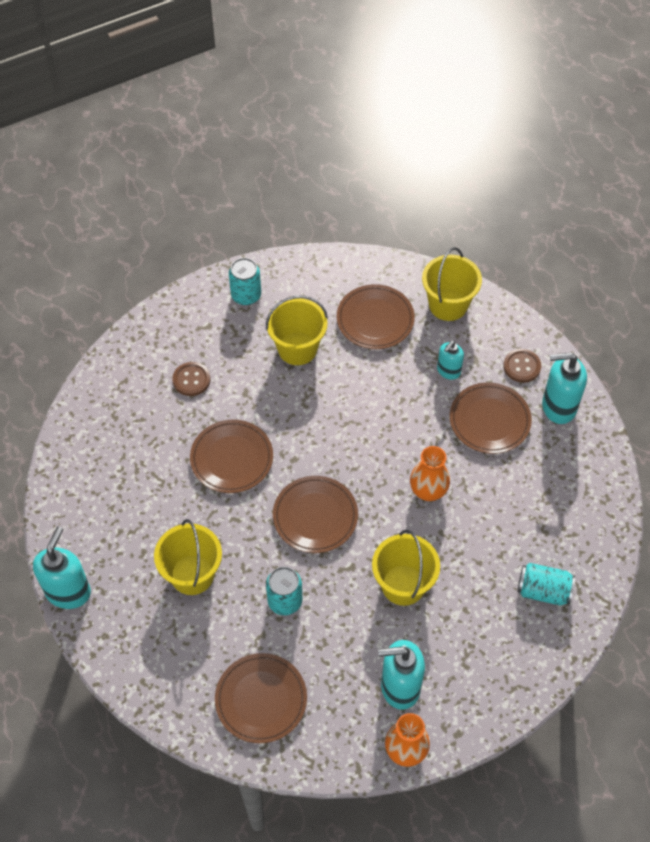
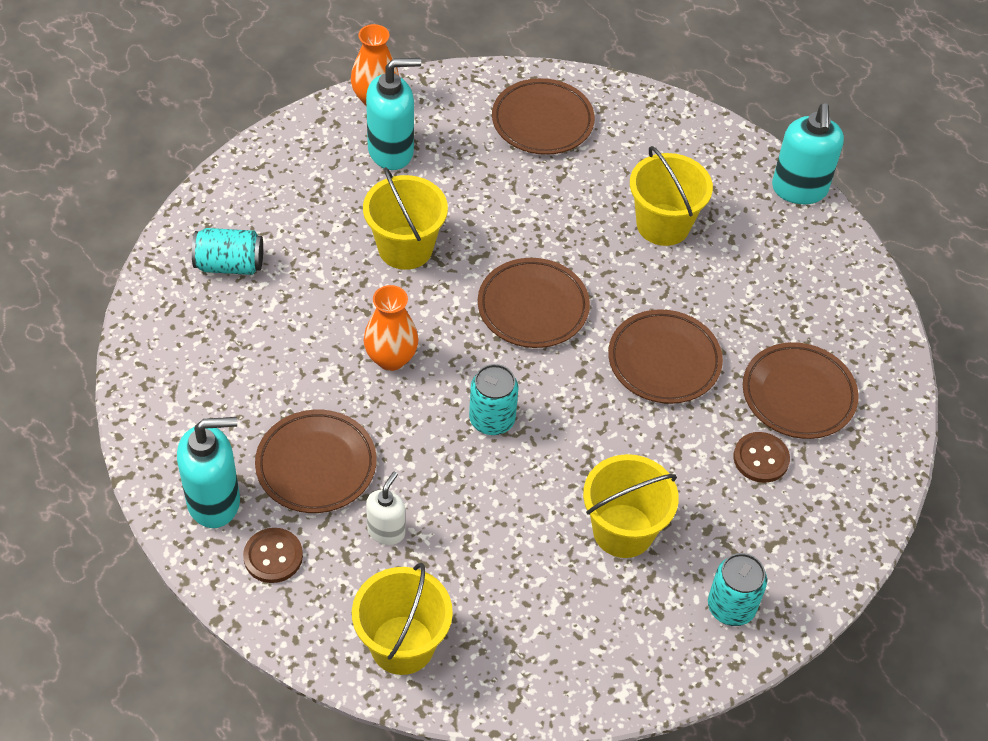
camera: 165 degrees right, 5 degrees down
(285, 601) = (544, 213): turquoise can -> turquoise can (492, 419)
(375, 320) = (515, 598): brown plate -> brown plate (798, 395)
(448, 371) = (386, 531): turquoise soap dispenser -> white soap dispenser

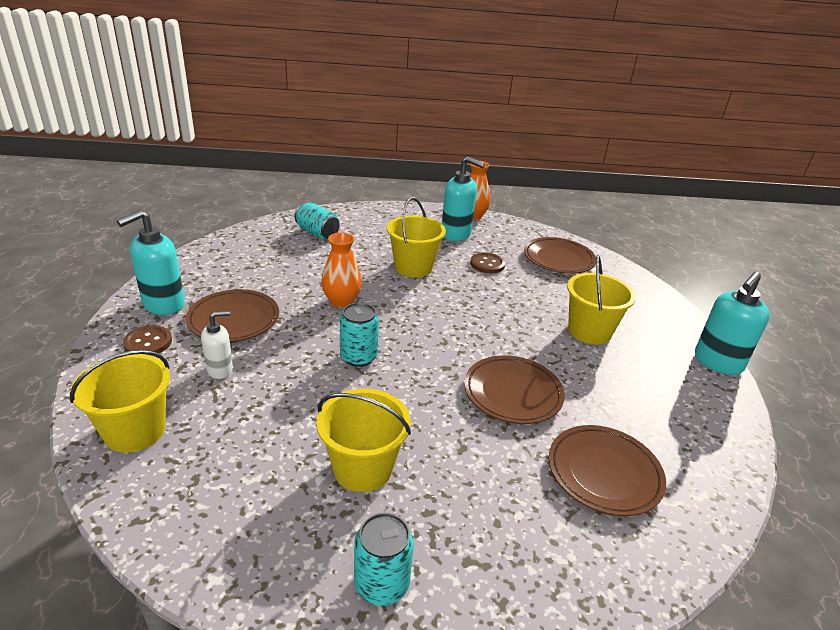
camera: 40 degrees right, 20 degrees down
(214, 502) = (163, 304): turquoise soap dispenser -> turquoise soap dispenser turned 105 degrees clockwise
(533, 307) = (454, 323): brown plate -> none
(761, 458) = (527, 494): brown button -> brown button (487, 264)

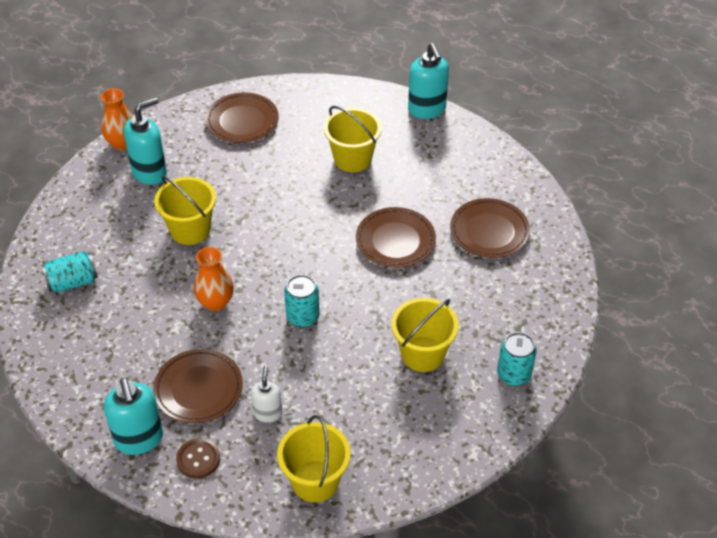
camera: 60 degrees left, 15 degrees up
(487, 264) = (218, 174): brown button -> none

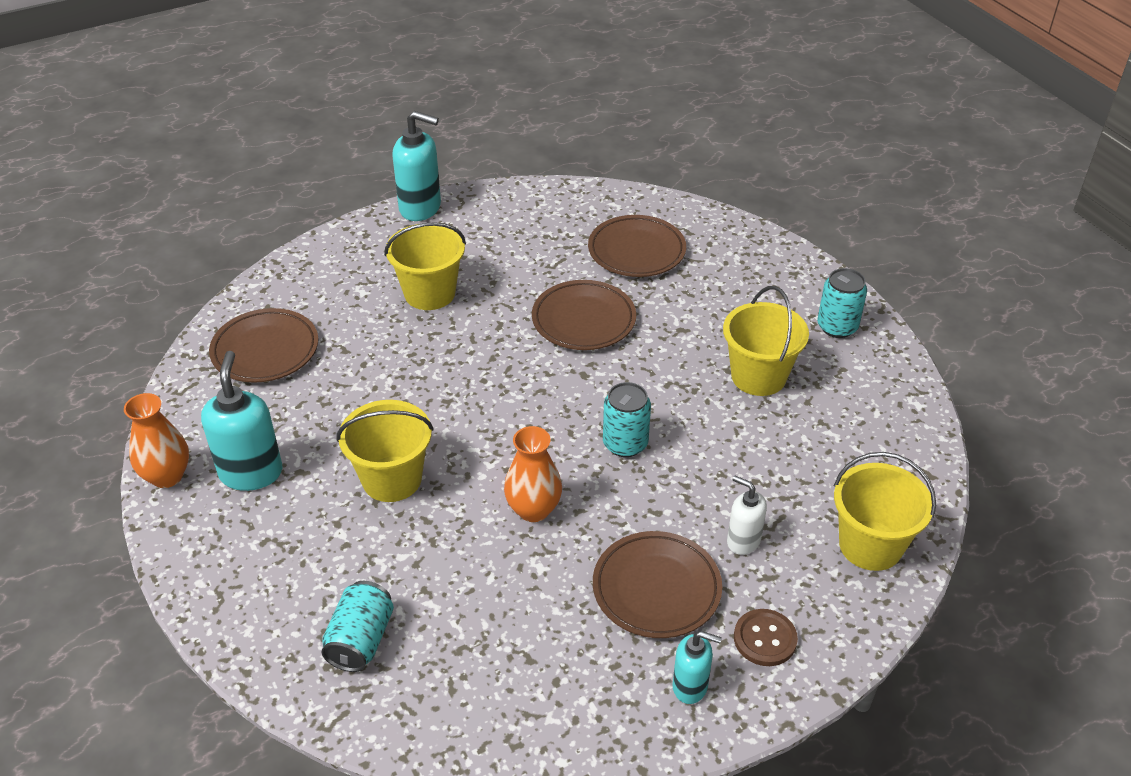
camera: 55 degrees left, 5 degrees down
(139, 439) = (690, 686): turquoise soap dispenser -> turquoise soap dispenser, size x0.59

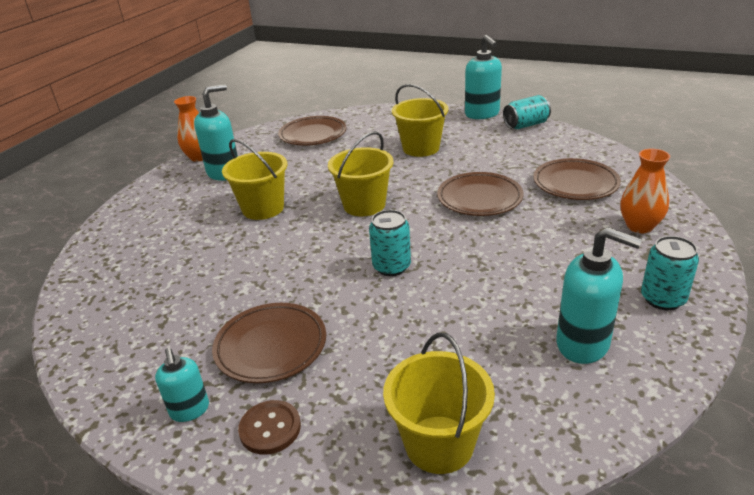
camera: 55 degrees right, 10 degrees down
(361, 640) = (132, 259): turquoise can -> turquoise can (526, 125)
(533, 510) = (291, 263): orange vase -> orange vase (639, 226)
(743, 541) = (361, 365): white soap dispenser -> none
(758, 376) = (542, 288): yellow bucket -> yellow bucket (364, 205)
(843, 402) = (583, 344): none -> turquoise soap dispenser

